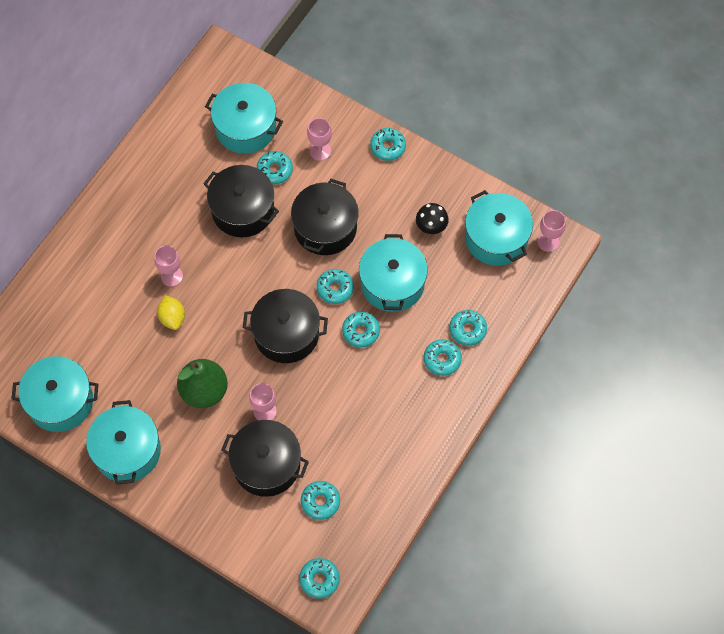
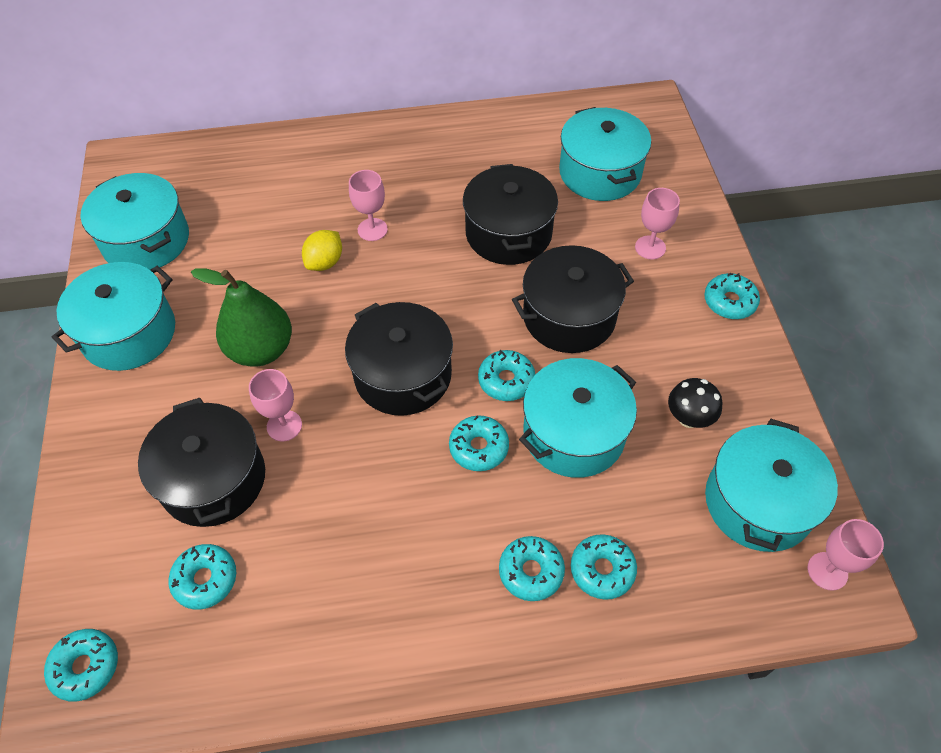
camera: 50 degrees right, 10 degrees down
(275, 170) = (583, 227): turquoise donut -> none

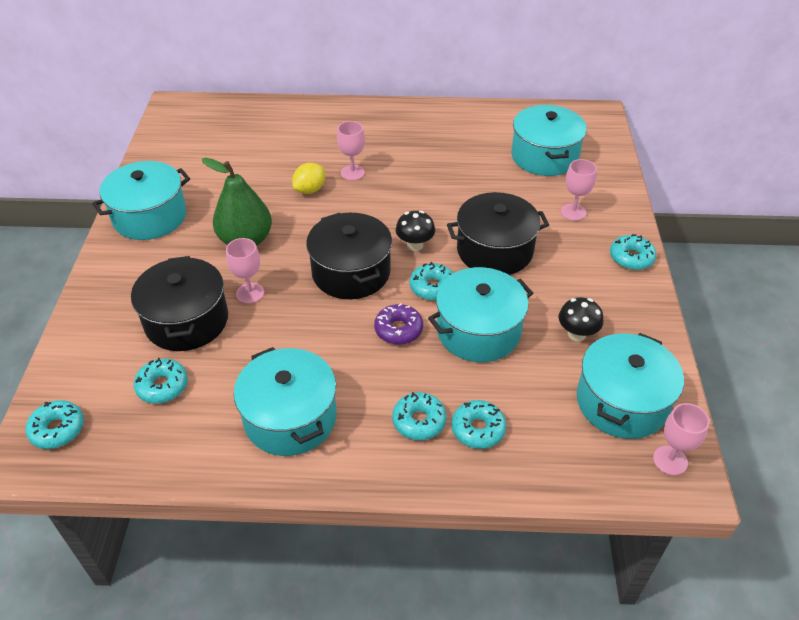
camera: 10 degrees right, 10 degrees down
(146, 240) = (179, 159): turquoise pot -> turquoise pot (290, 418)
(472, 324) = (415, 245): none -> black mushroom
(479, 447) = (398, 329): turquoise donut -> purple donut
(508, 233) = (460, 188): black pot -> none

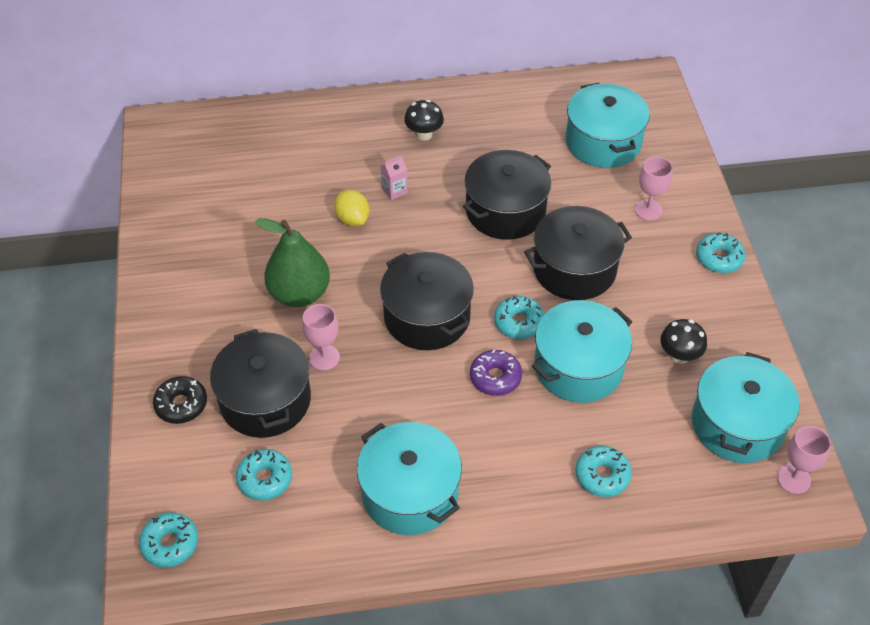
camera: 10 degrees left, 5 degrees up
(113, 314) = (181, 404): none -> black donut
(150, 216) = (180, 278): turquoise pot -> none
(310, 190) = (352, 219): yellow lemon -> yellow lemon turned 60 degrees counterclockwise
(352, 173) = (394, 190): pink goblet -> pink carton
(415, 245) = (487, 274): black mushroom -> black mushroom (424, 134)
(419, 421) = (541, 476): turquoise donut -> none
(444, 198) = (505, 211): none -> black pot

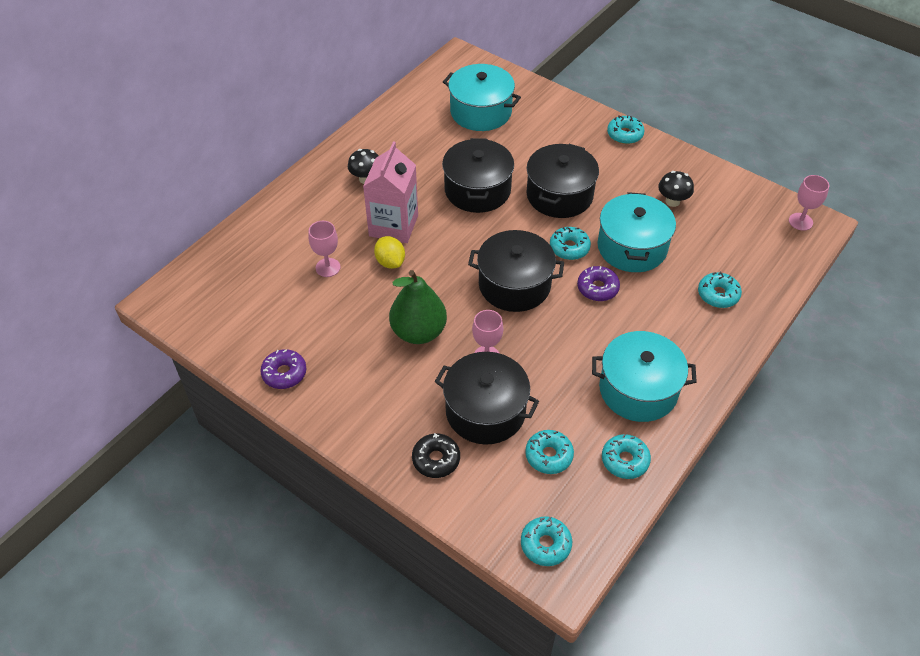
camera: 45 degrees left, 0 degrees up
(165, 246) = (284, 373): none -> purple donut
(318, 539) = (625, 460): none -> turquoise donut
(352, 219) = (390, 262): yellow lemon -> yellow lemon turned 45 degrees clockwise
(394, 190) = (393, 226): pink carton -> pink carton, size x2.38
(648, 210) = (555, 134): pink goblet -> pink goblet (328, 267)
(737, 424) = (743, 215): turquoise pot -> none

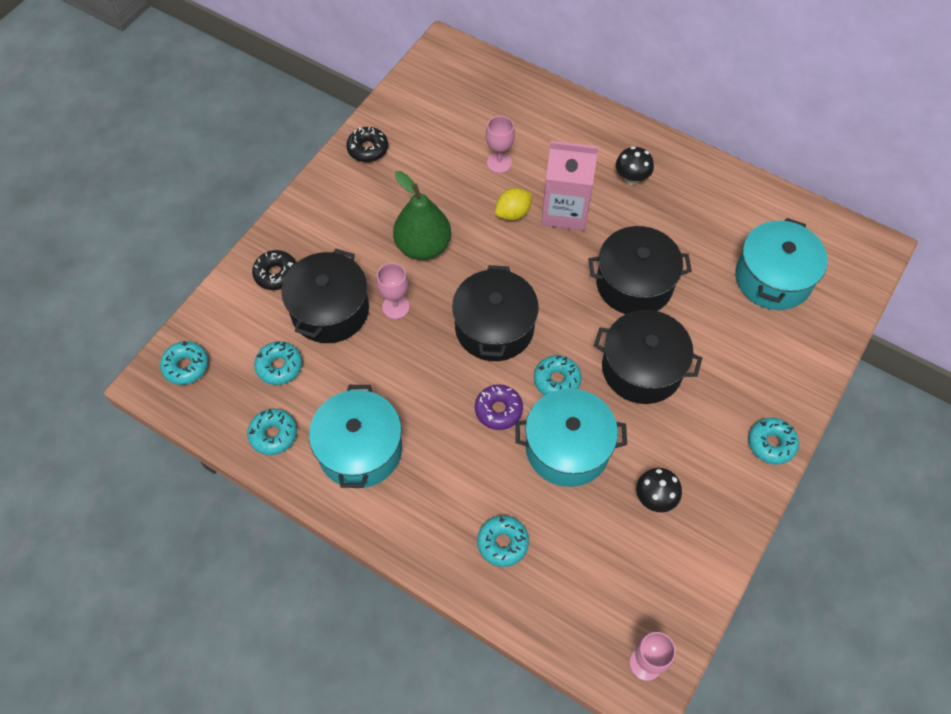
camera: 85 degrees right, 10 degrees up
(284, 373) = (368, 149): purple donut -> black donut

